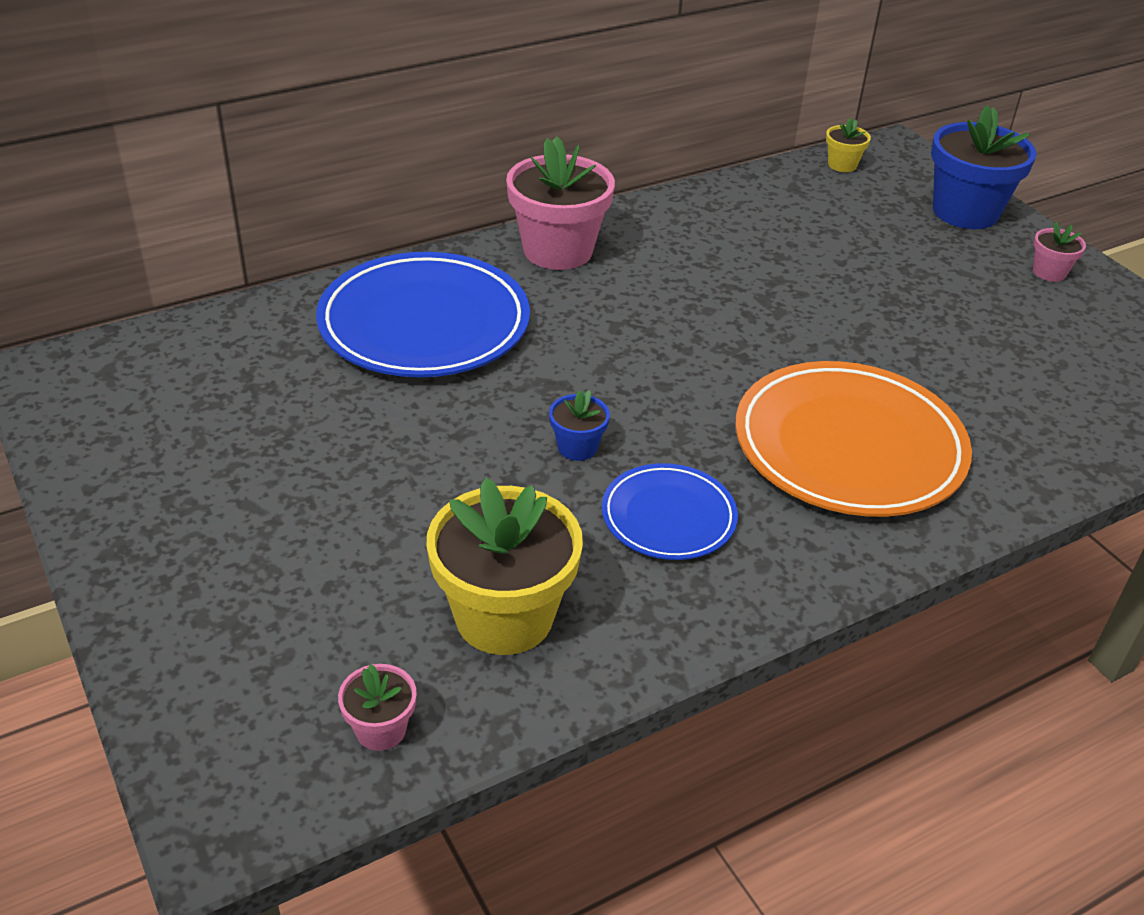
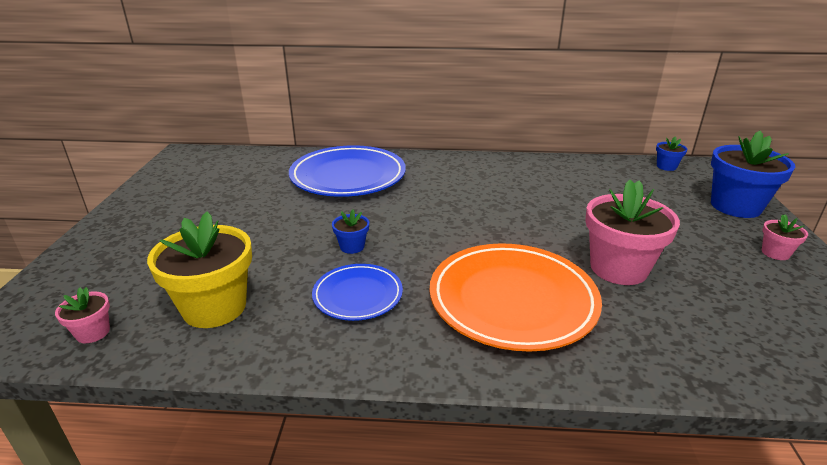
camera: 35 degrees right, 10 degrees down
(558, 250) = (450, 165): pink flower pot -> pink flower pot (618, 268)
(842, 165) = (666, 166): yellow flower pot -> blue flower pot

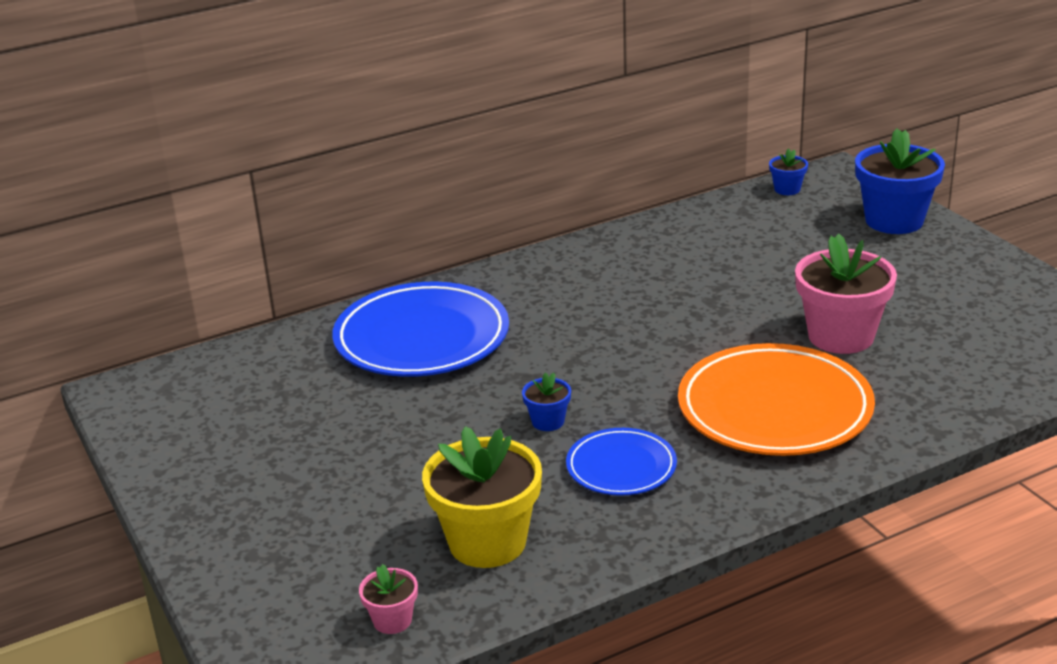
camera: 30 degrees left, 0 degrees up
(775, 253) = (964, 264): pink flower pot -> none

